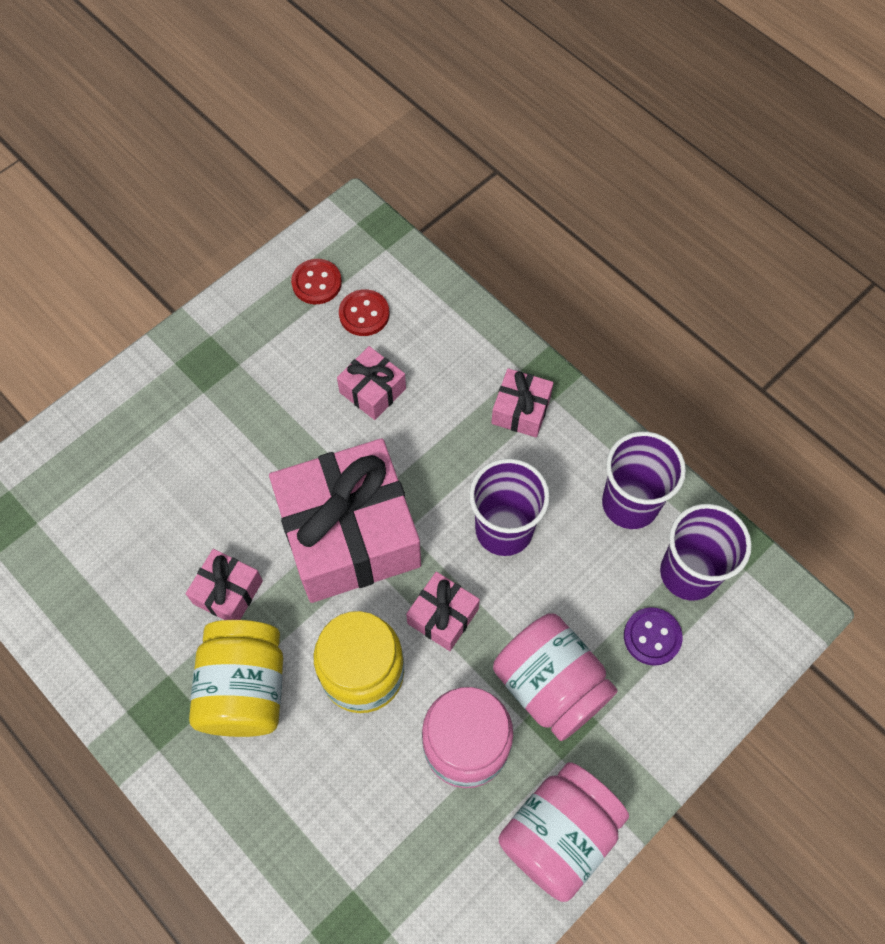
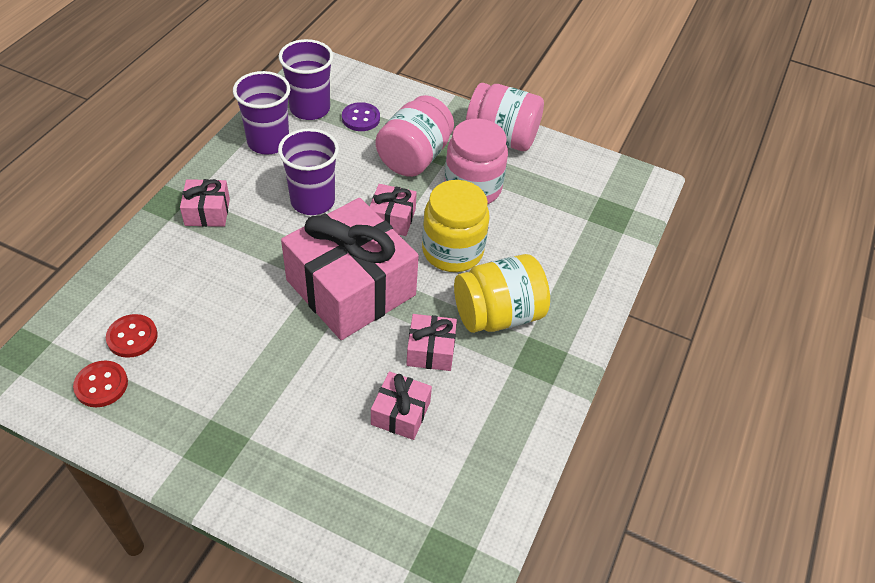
camera: 115 degrees left, 15 degrees down
(372, 390) = (213, 309): pink gift -> pink gift (401, 413)

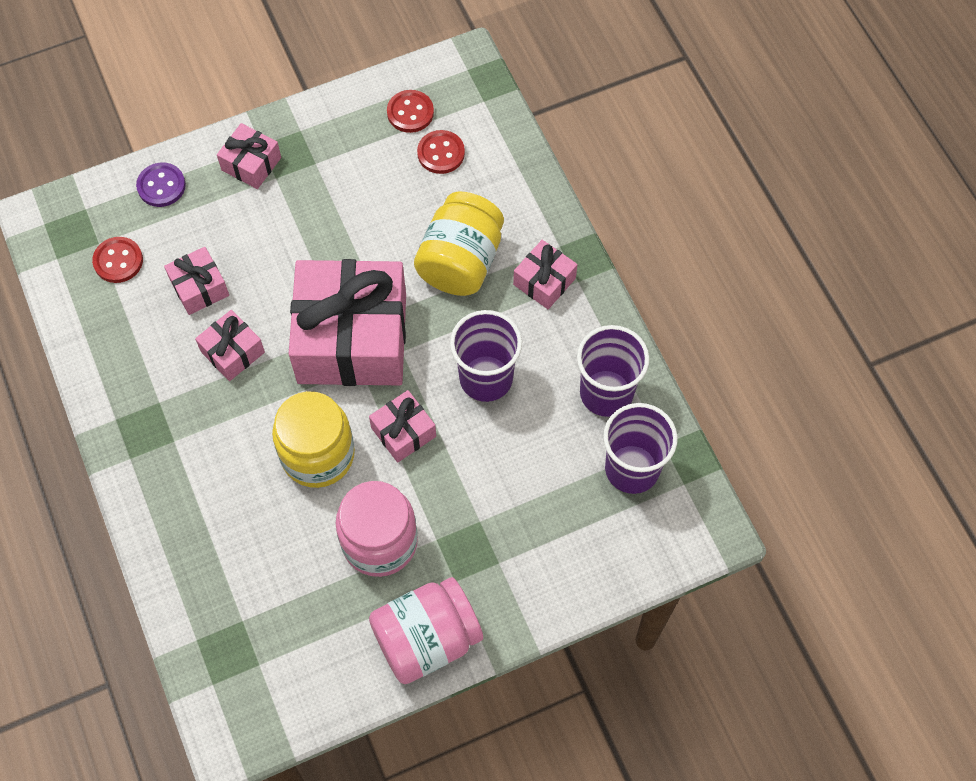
camera: 135 degrees right, 15 degrees up
(250, 467) = (251, 164): none -> pink gift
(361, 118) = (575, 510): purple button -> purple button (161, 186)
(414, 157) = (471, 519): pink jar -> none
(433, 494) = (118, 261): none -> red button
(498, 314) = (216, 434): yellow jar -> yellow jar (460, 261)

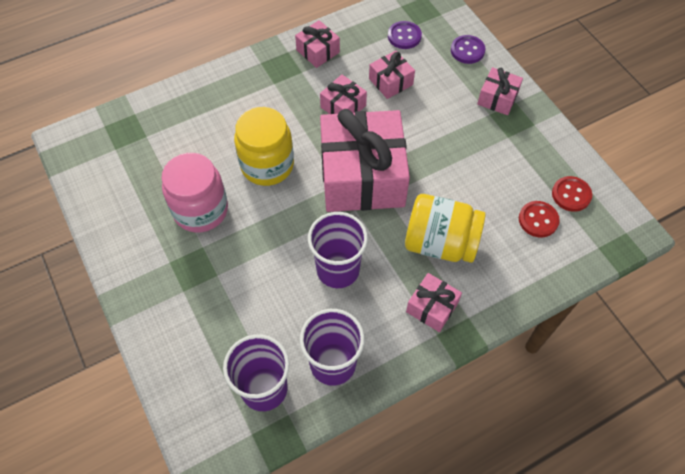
camera: 85 degrees right, 5 degrees down
(118, 261) = (404, 36): red button -> purple button
(403, 432) = (288, 217): pink gift -> pink gift (318, 51)
(427, 639) = (125, 247): pink jar -> none

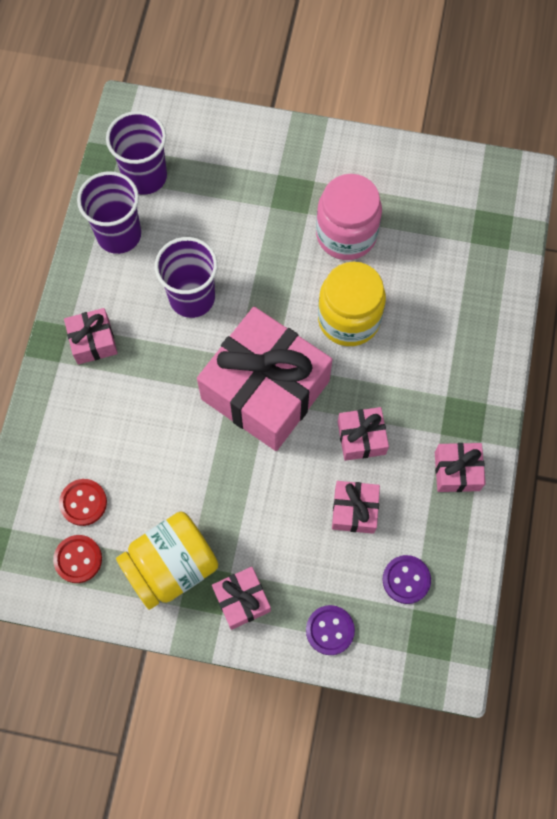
camera: 130 degrees right, 10 degrees up
(440, 243) = (140, 398): yellow jar -> yellow jar (171, 566)

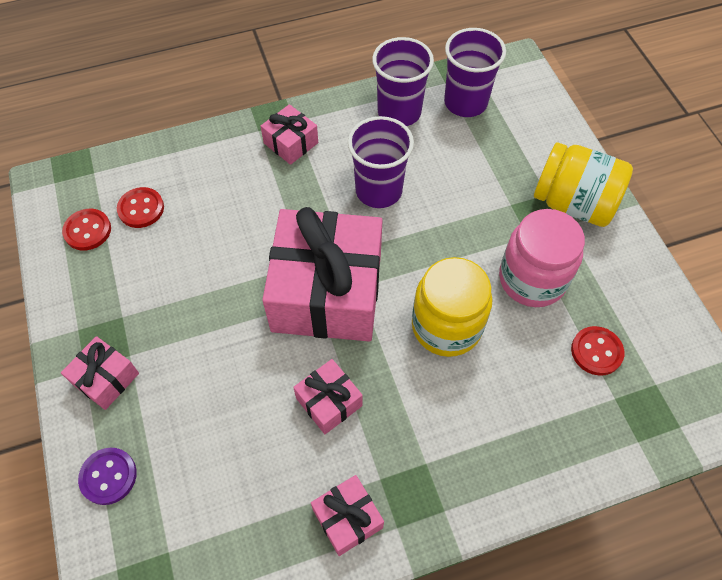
camera: 60 degrees right, 10 degrees down
(171, 566) = (113, 303): yellow jar -> yellow jar (573, 203)
(354, 510) = (248, 435): pink gift -> none
(406, 580) = (197, 527): purple button -> none
(430, 230) = (596, 351): none -> red button

